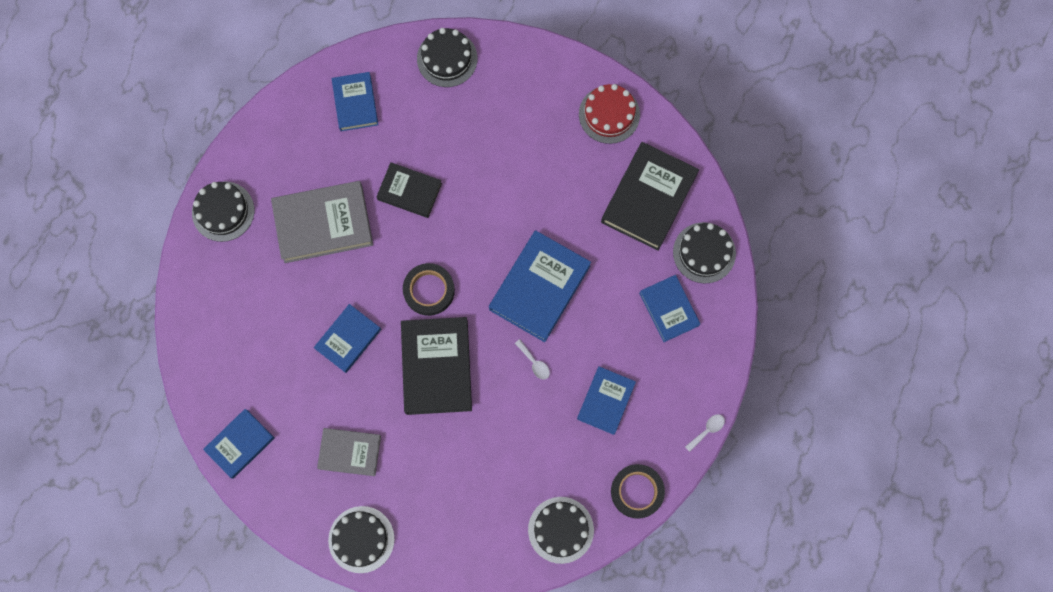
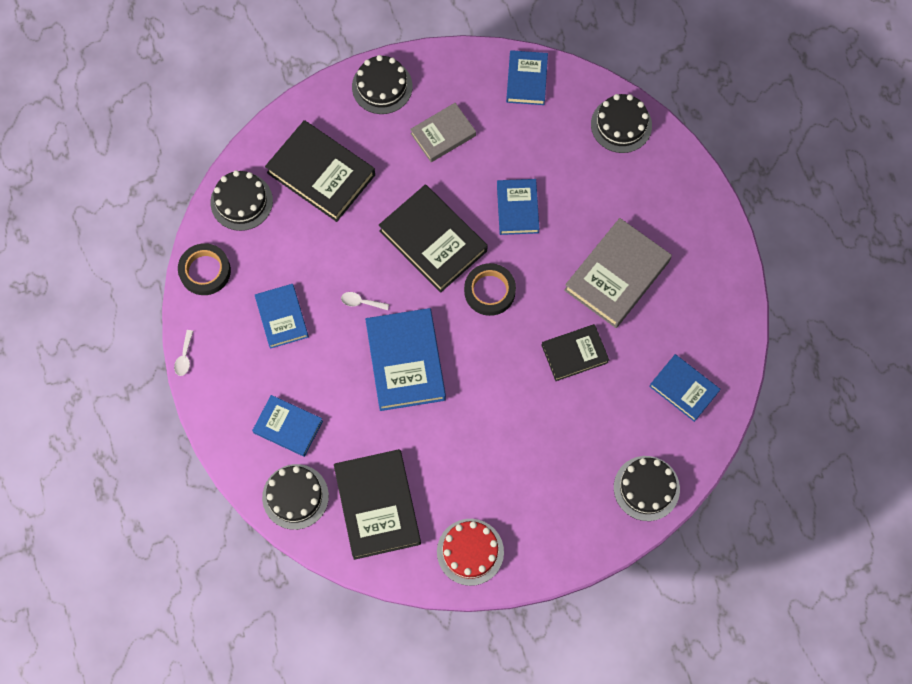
camera: 140 degrees right, 5 degrees down
(223, 211) = (701, 224): black cake -> black cake (621, 125)
(477, 500) = (321, 174): none -> black book

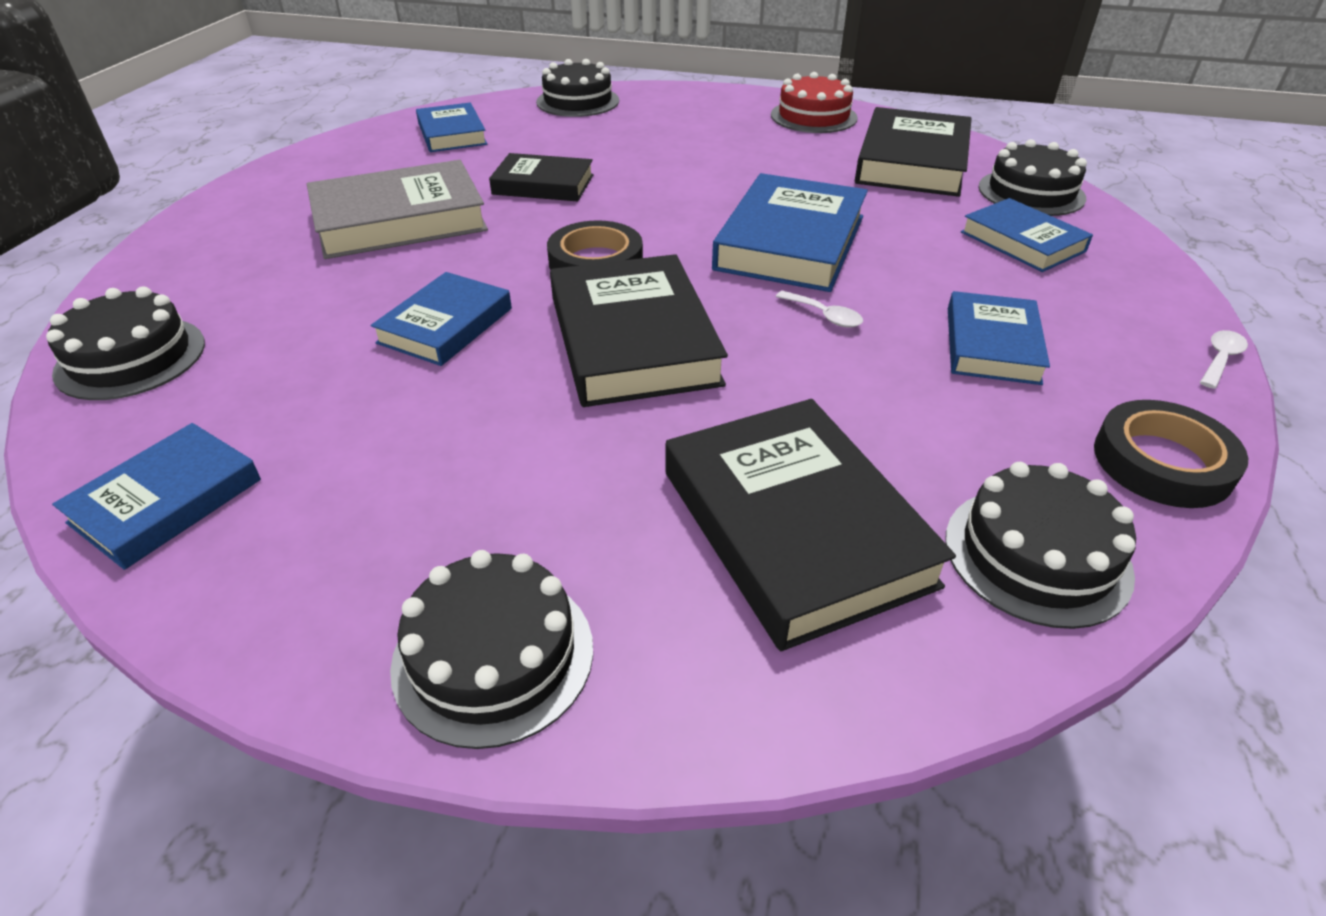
camera: 150 degrees left, 30 degrees down
(443, 134) = (453, 481): grey book -> none

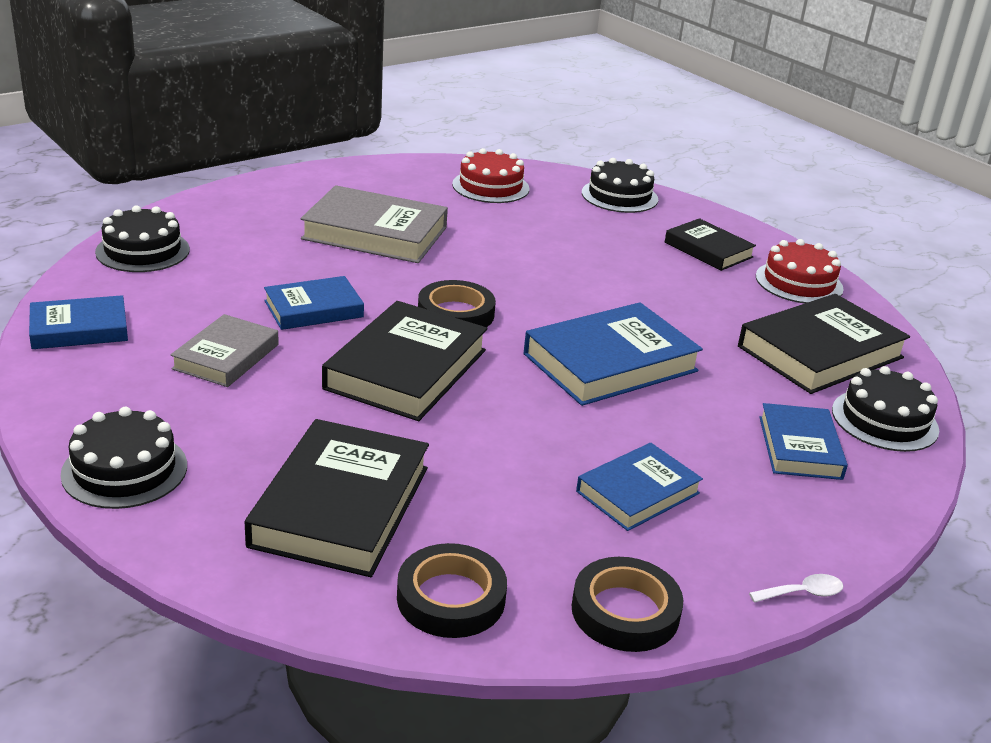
camera: 35 degrees right, 10 degrees down
(420, 430) = (226, 356): none -> grey book
(452, 134) = (490, 186): blue book -> red cake
(543, 184) = (499, 248): black book -> black book (708, 250)
(824, 316) = (551, 417): white spoon -> none
(1037, 555) = (451, 598): black cake -> black tape

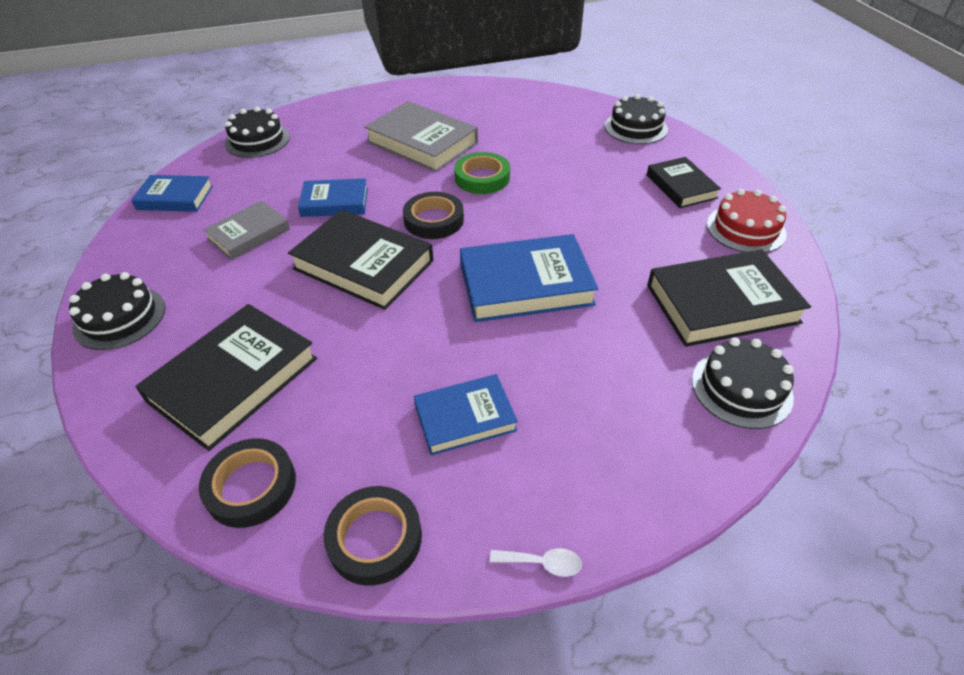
camera: 25 degrees right, 15 degrees up
(406, 369) = (363, 265): black book -> black book turned 75 degrees clockwise
(480, 264) = (482, 178): none -> green tape
(490, 186) = (536, 110): red cake -> none
(800, 447) = (639, 402): blue book -> none

